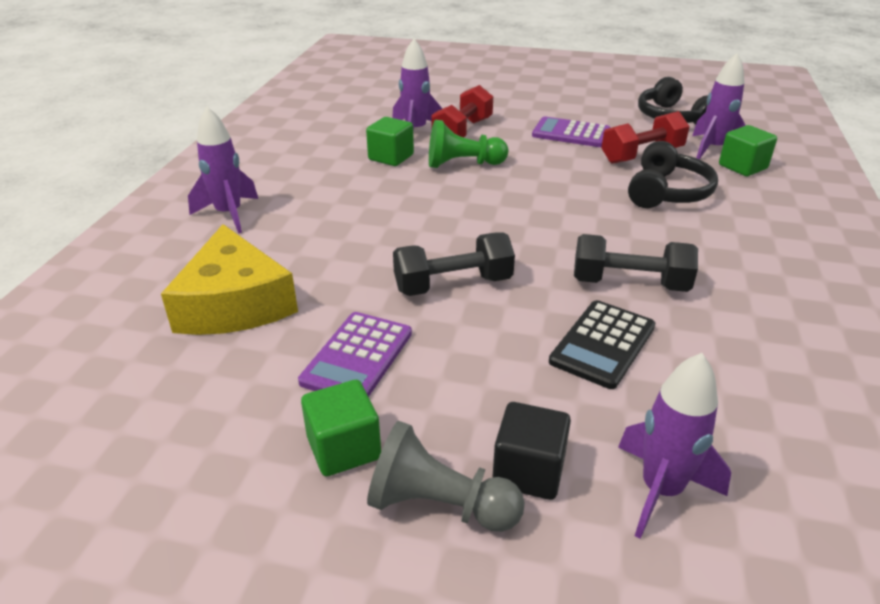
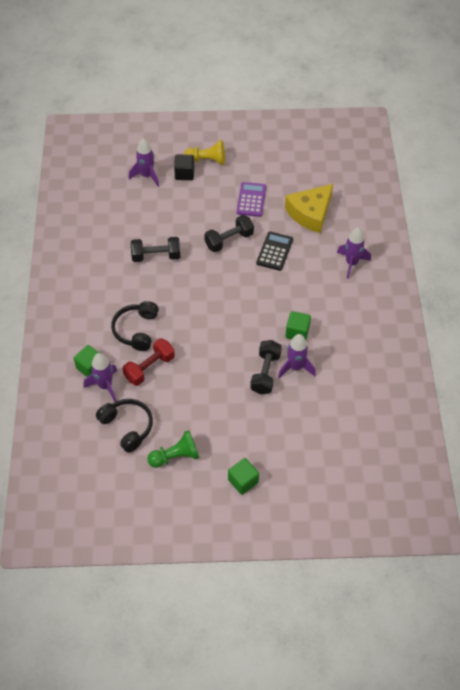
camera: 165 degrees right, 20 degrees up
(234, 303) = (310, 213): yellow cheese -> yellow cheese turned 105 degrees counterclockwise
(344, 448) = (240, 169): green cube -> green cube (243, 481)
(439, 505) = (207, 160): grey pawn -> yellow pawn
(462, 132) = (265, 373): red dumbbell -> black dumbbell
(463, 164) = (253, 334): green pawn -> green pawn (176, 456)
(571, 133) = (195, 387): purple calculator -> none
(603, 344) = (165, 223): black calculator -> black calculator (274, 251)

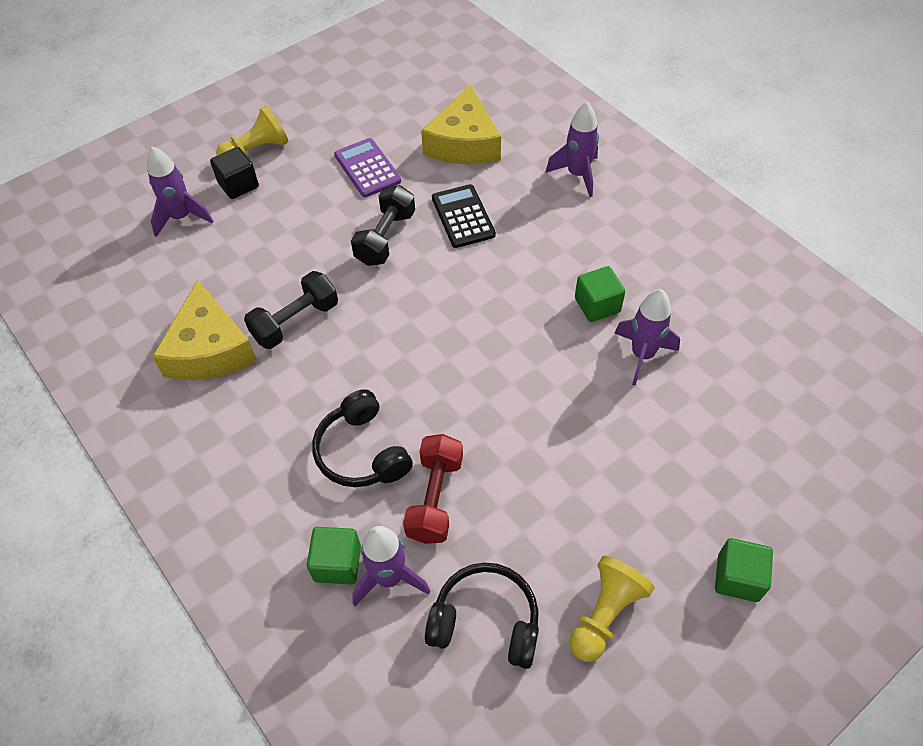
camera: 35 degrees left, 0 degrees up
(111, 246) = (209, 349): none -> yellow cheese
(176, 456) = (605, 614): green pawn -> yellow pawn
(265, 373) = (610, 390): black dumbbell -> none

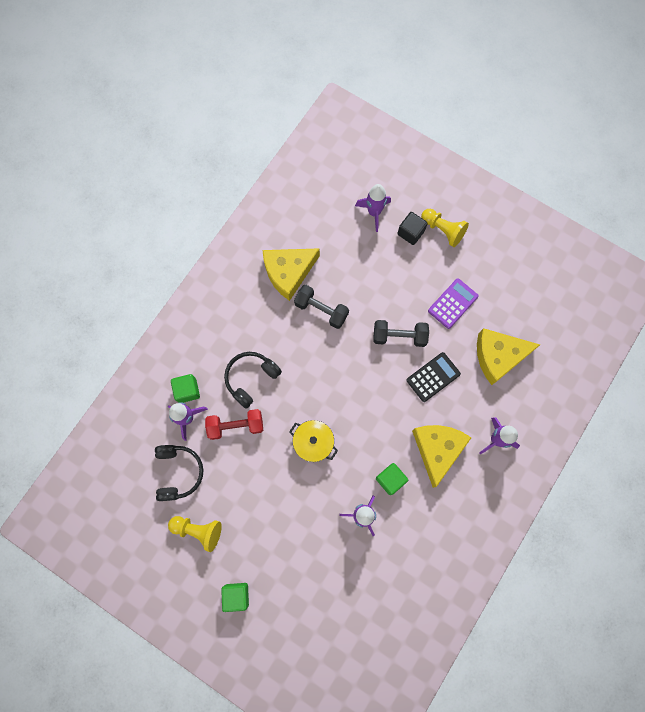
camera: 70 degrees right, 20 degrees up
(506, 389) = (313, 442): none -> yellow pot
(570, 239) = (437, 449): none -> yellow cheese

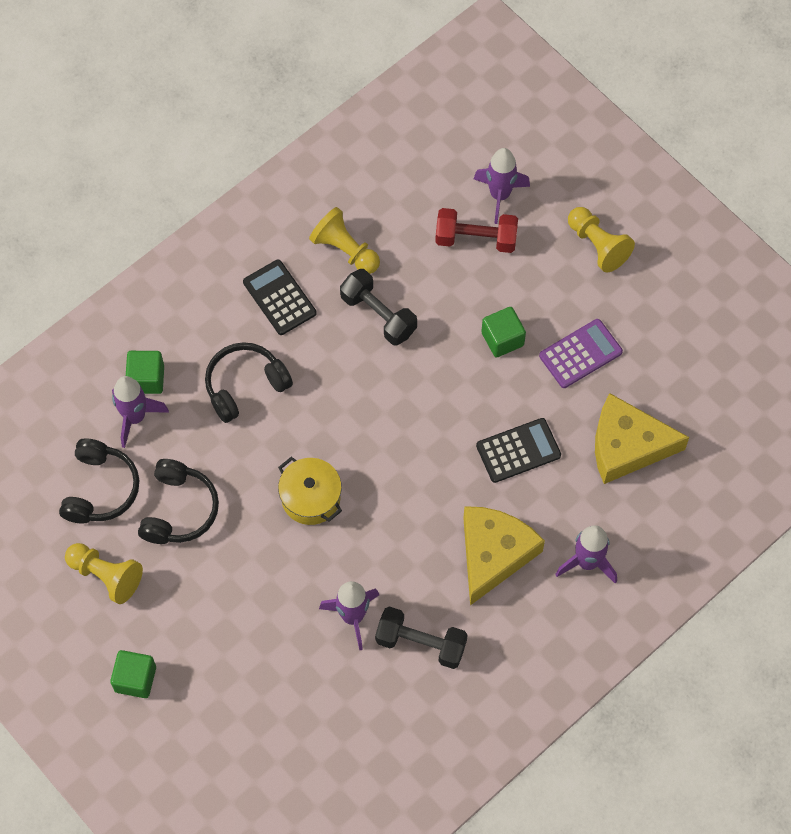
camera: 15 degrees right, 10 degrees down
(232, 473) = (179, 509): none -> black headphones
(236, 426) = (203, 445): red dumbbell -> red dumbbell (476, 239)
(256, 314) = (279, 298): none -> black calculator
(288, 272) = (345, 250): yellow cheese -> yellow pawn
(390, 479) = (410, 578): green cube -> green cube (502, 339)
(399, 336) = (484, 381): black dumbbell -> black dumbbell (421, 643)
(410, 232) = (547, 237): black cube -> none

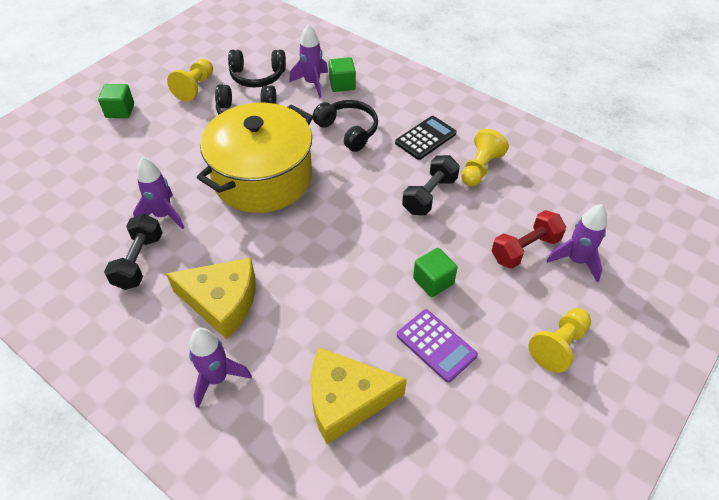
camera: 80 degrees right, 15 degrees down
(311, 498) = (262, 178): yellow pot -> yellow pot, size x2.14
(476, 239) = (525, 249): red dumbbell -> red dumbbell turned 60 degrees clockwise
(518, 450) = (325, 307): black calculator -> none
(627, 446) = (346, 399): yellow cheese -> yellow cheese turned 90 degrees counterclockwise

